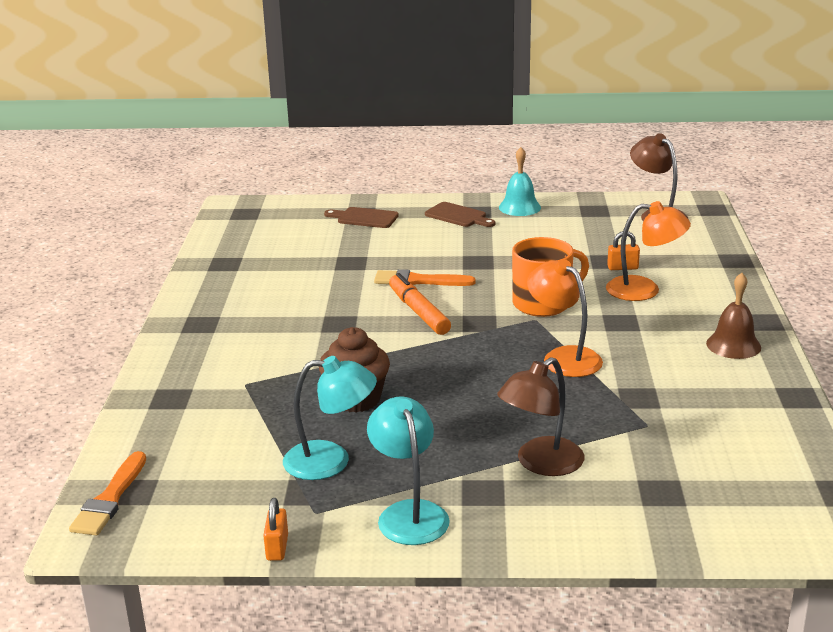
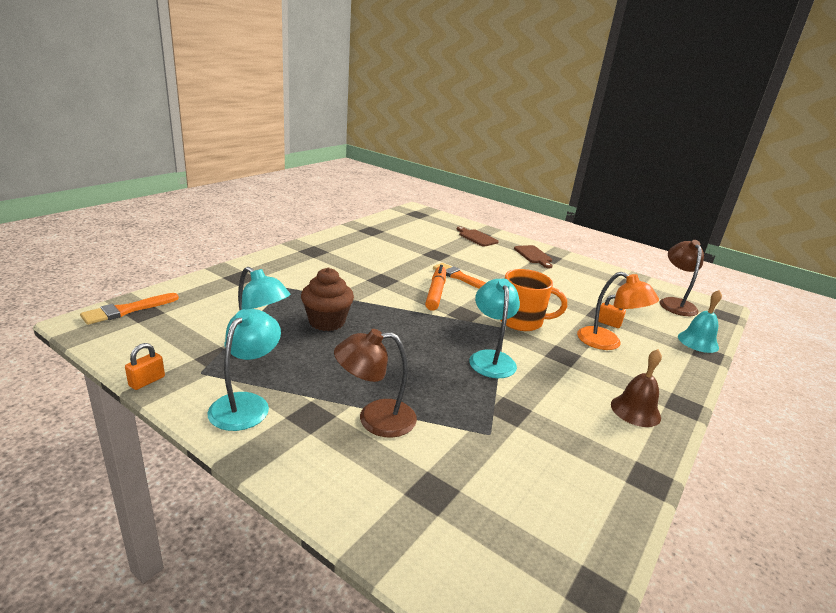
camera: 30 degrees right, 0 degrees up
(519, 207) = (580, 265): turquoise bell -> turquoise bell (698, 342)
(563, 357) = (490, 358): orange lamp -> turquoise lamp

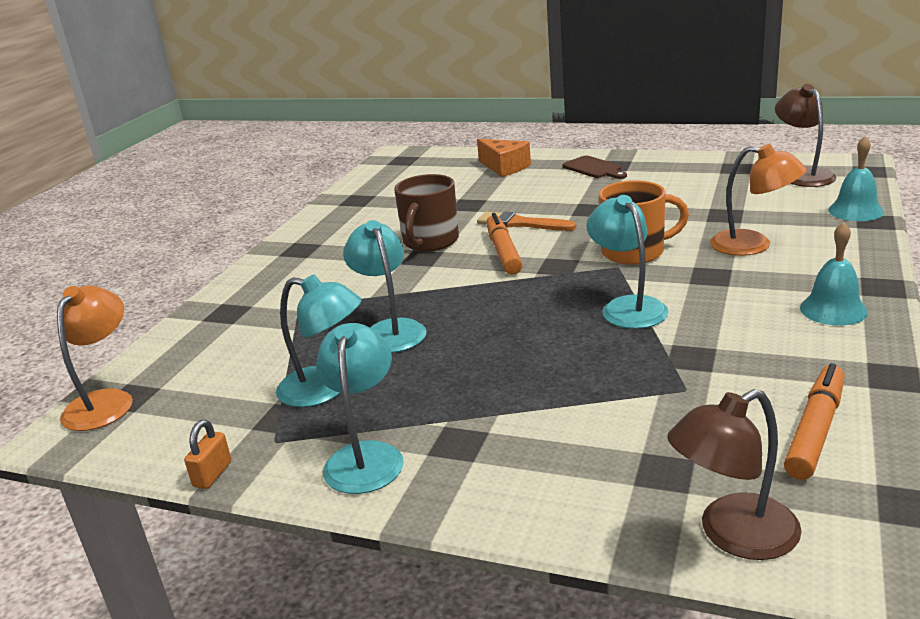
camera: 10 degrees left, 0 degrees up
(127, 310) = (105, 401): orange brush -> orange lamp
(327, 322) = (390, 330): brown cupcake -> turquoise lamp
(375, 419) = (539, 419): brown lamp -> brown lamp (733, 535)
(395, 271) = (430, 241): none -> brown mug
(476, 237) = (504, 167): brown cutting board -> orange cheese
(562, 501) = (815, 430): none -> orange marker
(608, 323) = (739, 222): orange padlock -> none
(635, 410) = (833, 309): brown bell -> turquoise bell

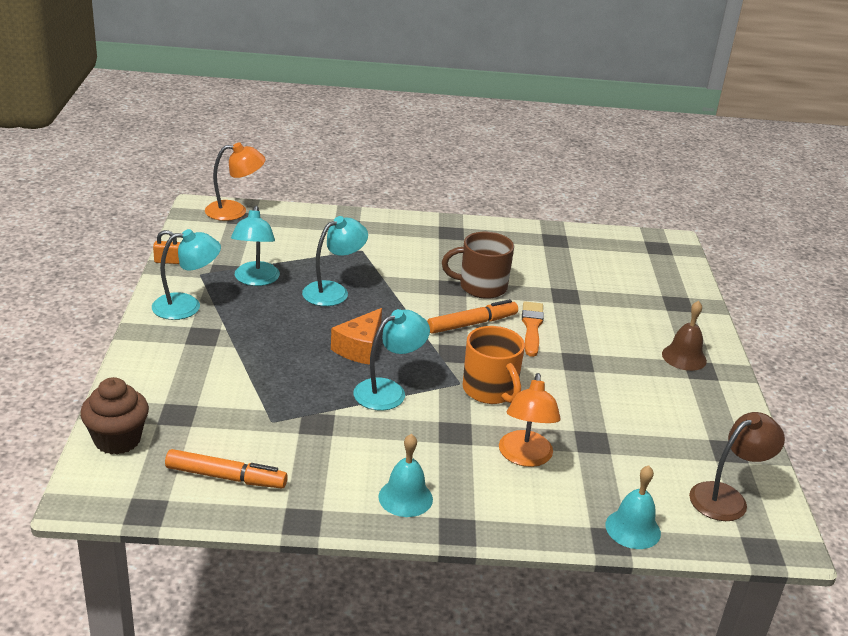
camera: 65 degrees right, 5 degrees up
(504, 167) = (663, 304): orange cheese -> orange cheese (360, 348)
(594, 168) = (684, 357): brown cutting board -> brown bell
(733, 535) = (117, 440): brown lamp -> brown cupcake

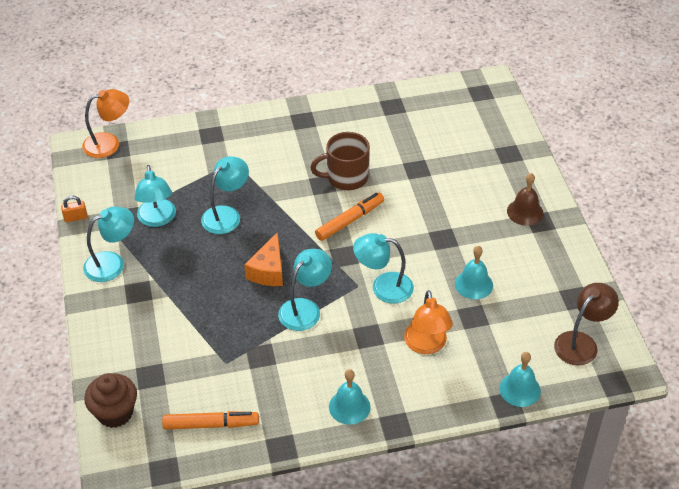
camera: 10 degrees left, 15 degrees up
(490, 390) = (383, 287): orange mug -> turquoise lamp
(532, 327) = (398, 211): orange brush -> none
(602, 411) = (473, 284): none -> turquoise bell

